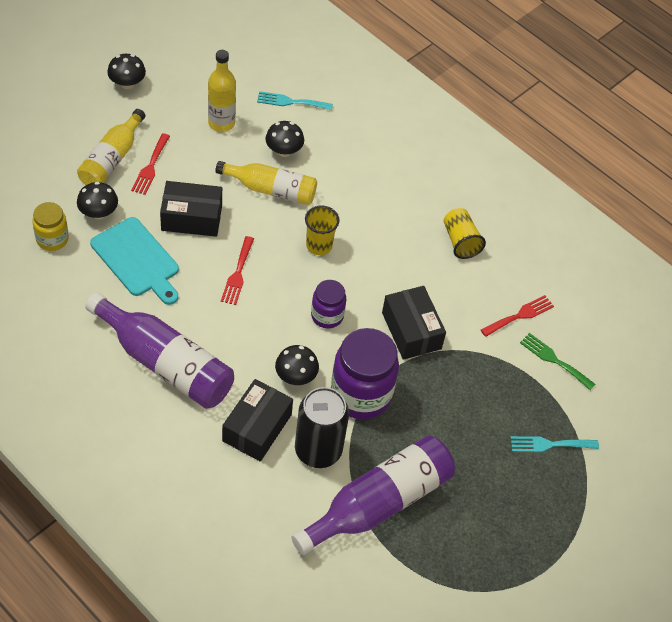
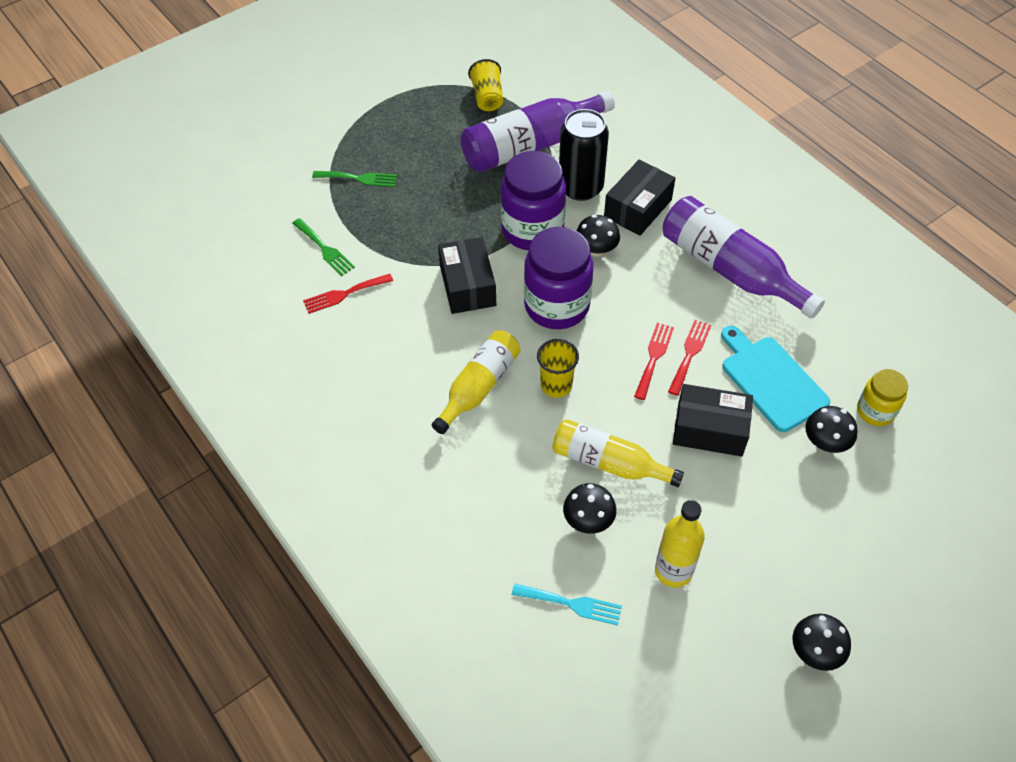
camera: 165 degrees left, 0 degrees up
(112, 159) = (820, 520): yellow bottle -> yellow bottle (479, 387)
(150, 167) = (767, 505): red fork -> red fork (689, 354)
(327, 316) = (557, 306): purple jar -> purple jar, size x1.82
(460, 241) = (385, 381): yellow cup -> yellow cup (487, 97)
(549, 444) = (359, 178): turquoise fork -> green fork

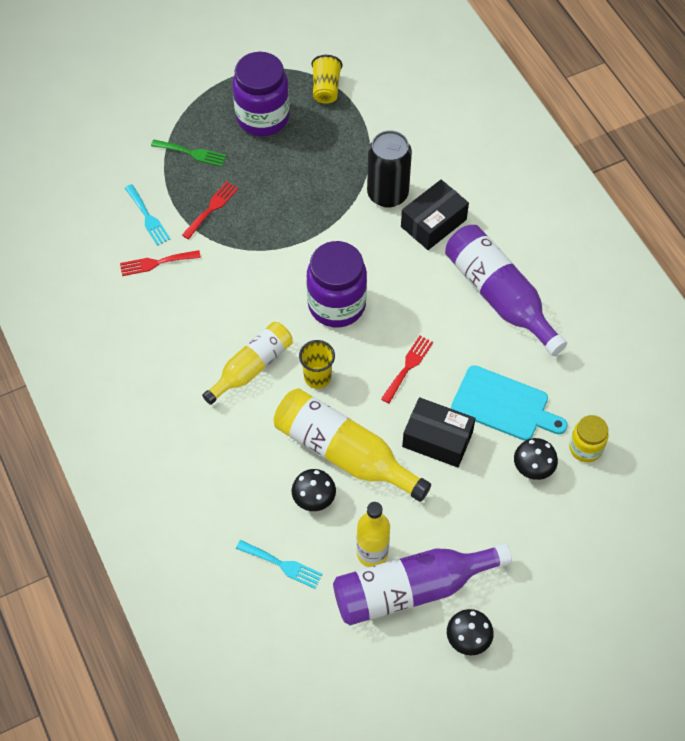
camera: 10 degrees right, 5 degrees up
(324, 249) = (148, 217): green fork -> turquoise fork
(467, 286) = (264, 273): black box -> none
(530, 145) = (353, 144): purple bottle -> purple bottle (411, 589)
(532, 230) = (334, 229): purple jar -> purple jar (262, 117)
(596, 250) = (385, 257): black mushroom -> none
(608, 463) = (344, 453): yellow bottle -> yellow bottle, size x1.52
(689, 354) = (440, 369): red fork -> red fork (211, 208)
(771, 380) = (504, 405): turquoise cutting board -> turquoise cutting board turned 135 degrees clockwise

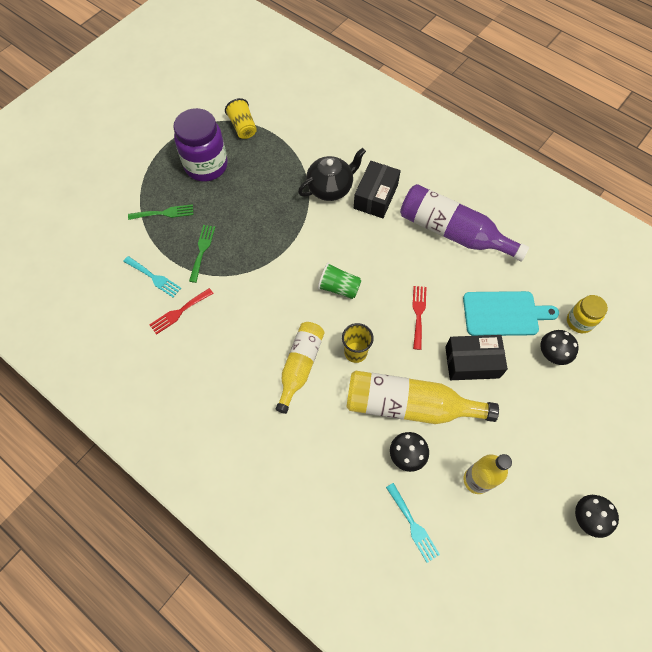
camera: 25 degrees left, 5 degrees up
(211, 208) = (202, 250): red fork -> green fork
(282, 565) = (413, 525): turquoise fork -> turquoise fork turned 60 degrees clockwise
(336, 305) = (339, 288): purple jar -> green cup
(387, 194) = (330, 188): black can -> black teapot
(411, 589) = (523, 496): purple bottle -> none

